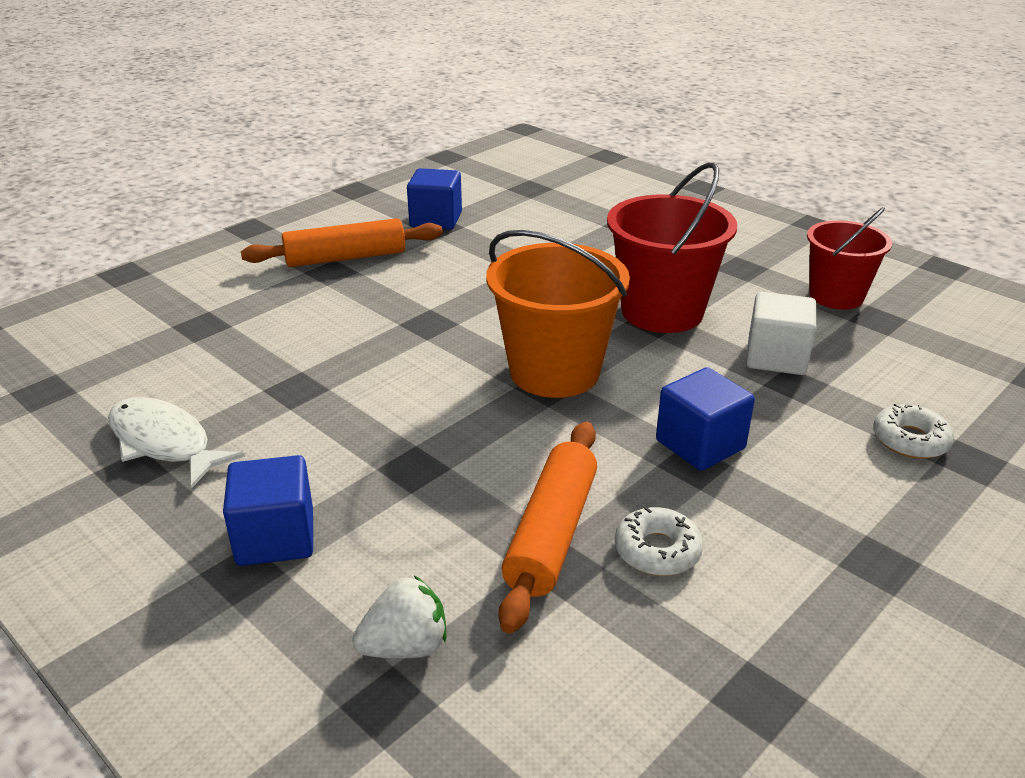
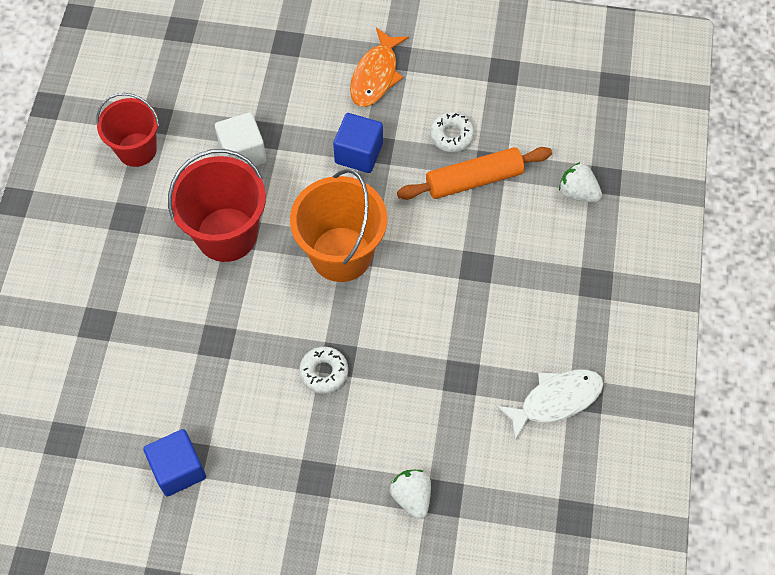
camera: 125 degrees left, 30 degrees up
(164, 443) = (555, 400): white fish -> white fish turned 120 degrees counterclockwise
(232, 309) = (412, 496): none -> white strawberry
(275, 537) = (568, 287): blue cube -> none
(345, 258) = (289, 484): orange rolling pin -> none
(847, 523) = (376, 75): none -> orange fish
(910, 440) = (286, 70): white donut -> white donut (324, 372)

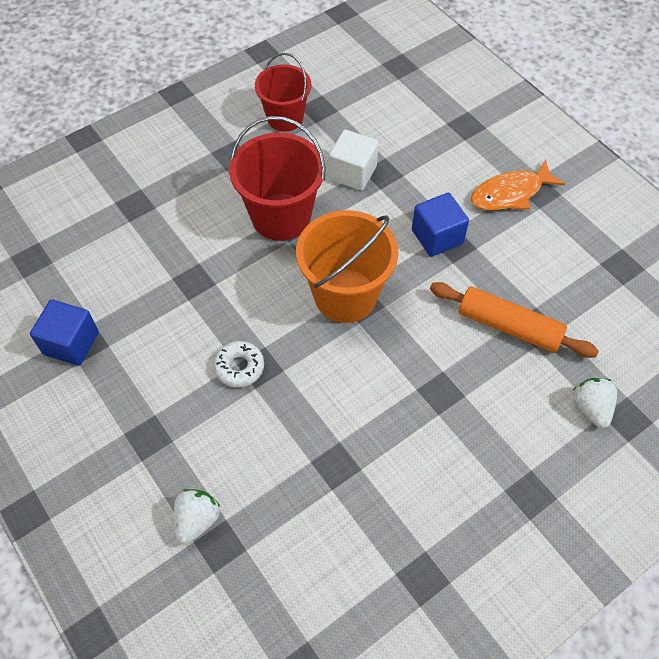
camera: 45 degrees right, 5 degrees down
(451, 135) = (525, 280): white donut -> none
(555, 400) = (392, 557): white fish -> none

